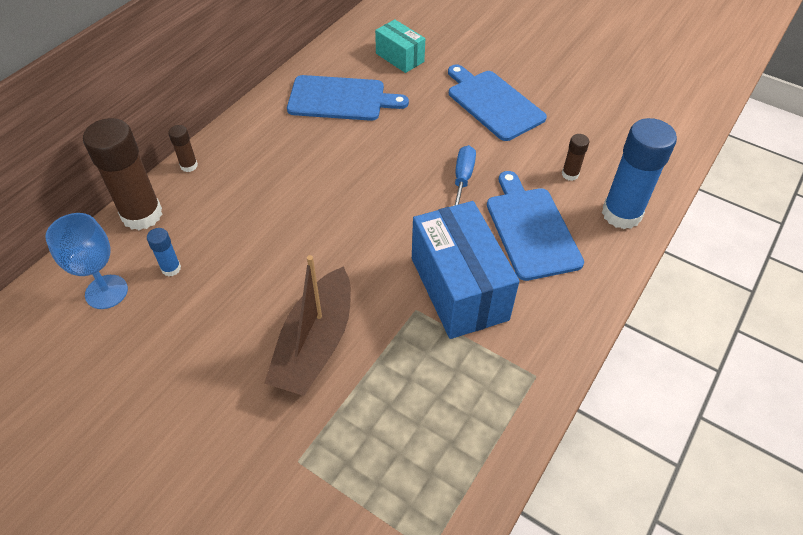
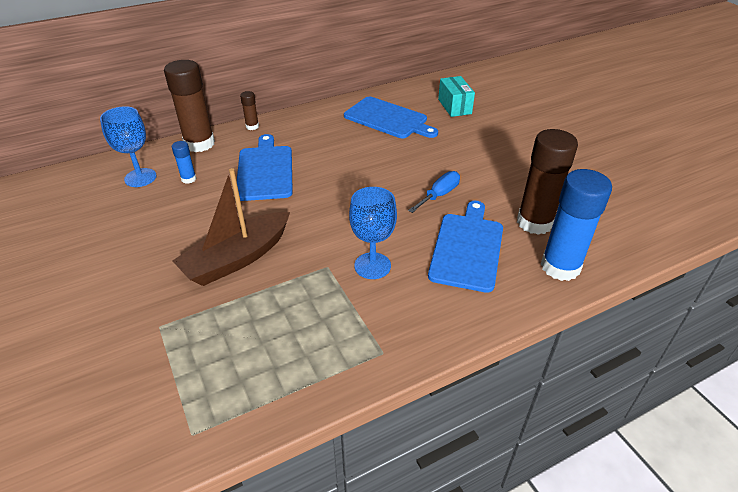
camera: 30 degrees right, 10 degrees down
(459, 288) = (372, 266): blue box -> blue goblet
(493, 103) = (506, 155): blue cutting board -> blue cutting board (265, 170)
(570, 174) = (534, 222): brown glue stick -> brown glue stick, size x2.20

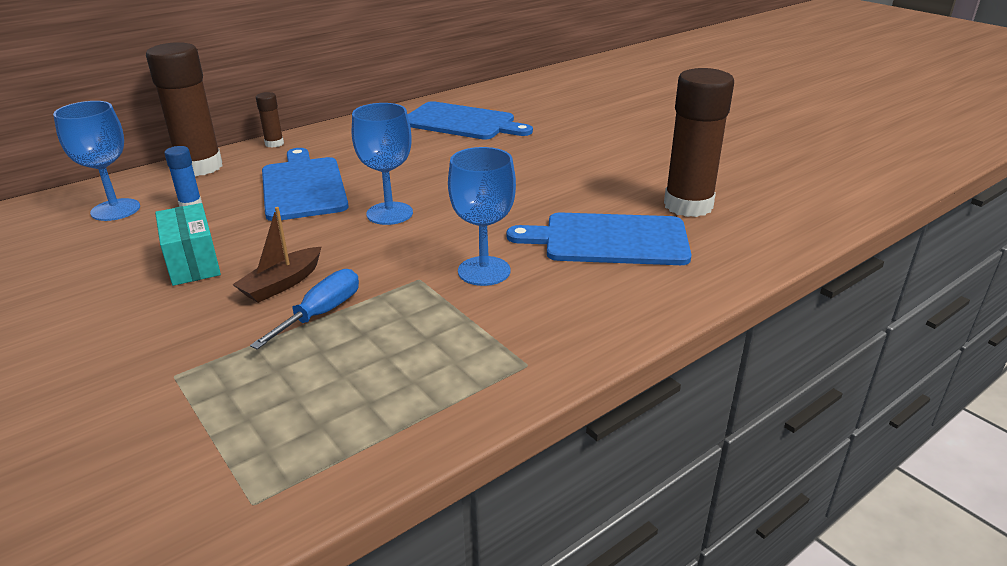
camera: 10 degrees left, 10 degrees down
(237, 258) = (282, 284): brown boat -> brown boat, size x0.54
(319, 203) = (389, 213): none -> blue goblet
(439, 195) = (553, 190): blue screwdriver -> blue screwdriver (321, 313)
(454, 106) = (546, 104): turquoise box -> turquoise box (193, 263)
(467, 248) = (609, 240): blue cutting board -> blue cutting board turned 90 degrees counterclockwise
(560, 267) = (737, 246): blue glue stick -> none

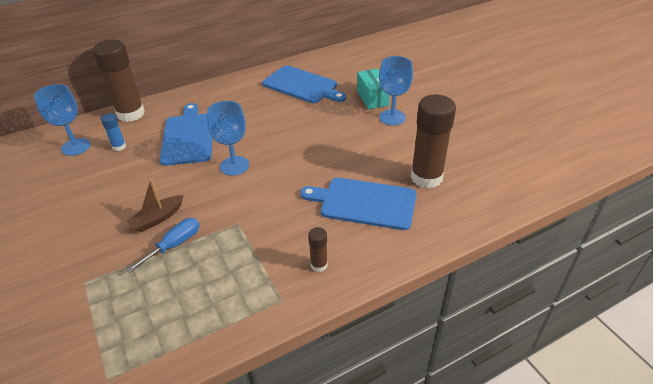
camera: 10 degrees right, 10 degrees up
(193, 263) = (111, 196): turquoise box -> turquoise box (372, 98)
(274, 144) = (179, 96): brown glue stick -> brown glue stick (319, 265)
(484, 271) = (278, 221): blue goblet -> blue goblet (392, 117)

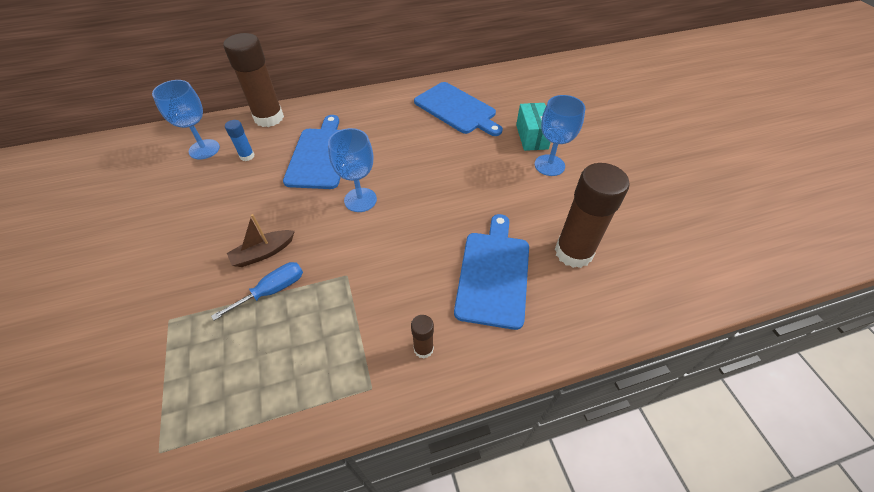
camera: 10 degrees right, 10 degrees up
(364, 203) = (493, 274): blue cutting board -> blue cutting board turned 75 degrees clockwise

